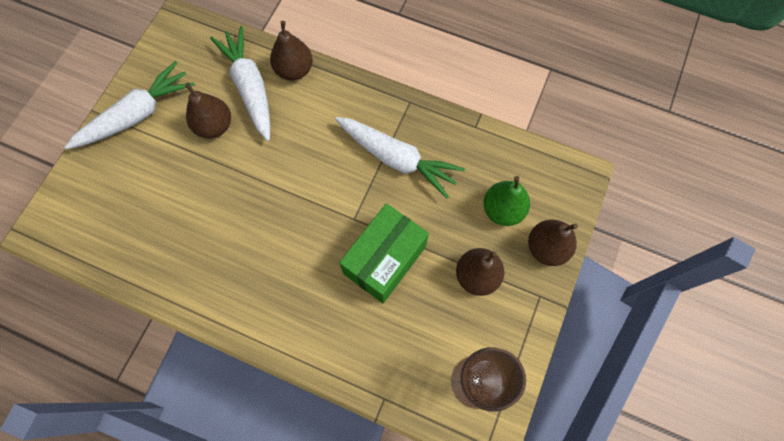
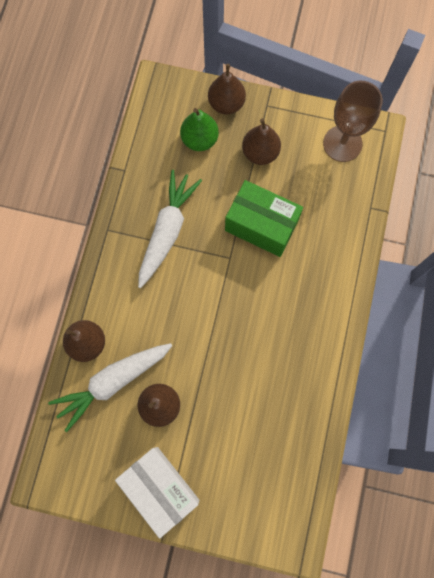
camera: 100 degrees left, 5 degrees up
(137, 115) = (160, 488): white carrot -> white box

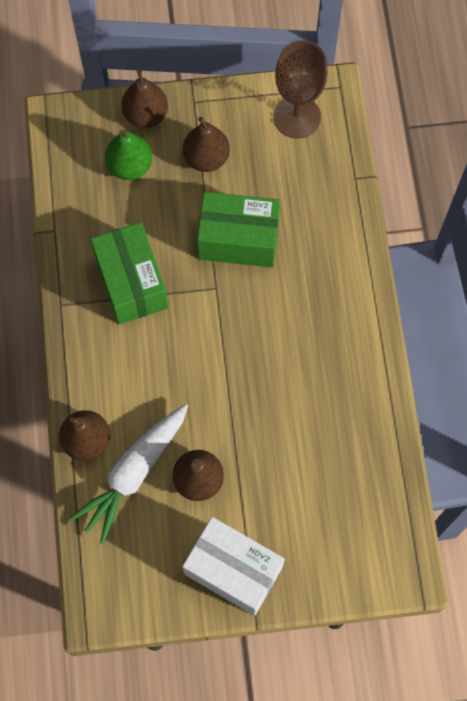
camera: 20 degrees left, 5 degrees down
(167, 231) = (131, 283): white carrot -> green box

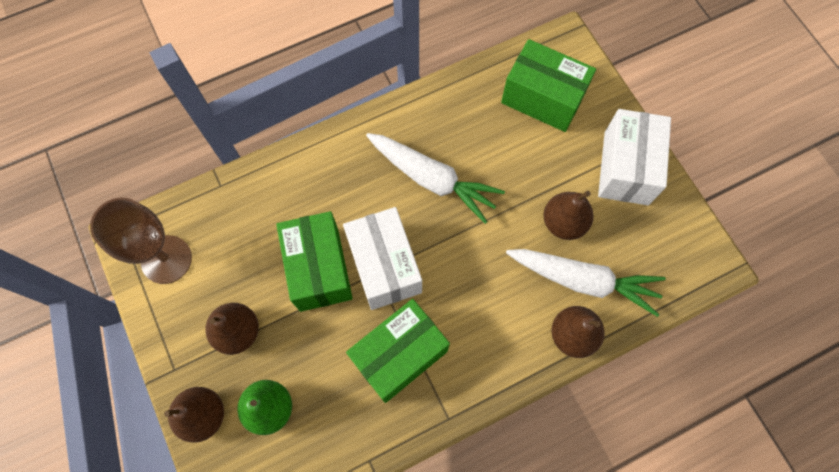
camera: 110 degrees left, 0 degrees up
(219, 297) = (384, 266): none -> white box
(291, 370) = (432, 179): none -> white carrot
(344, 518) = (542, 98): none -> green box

